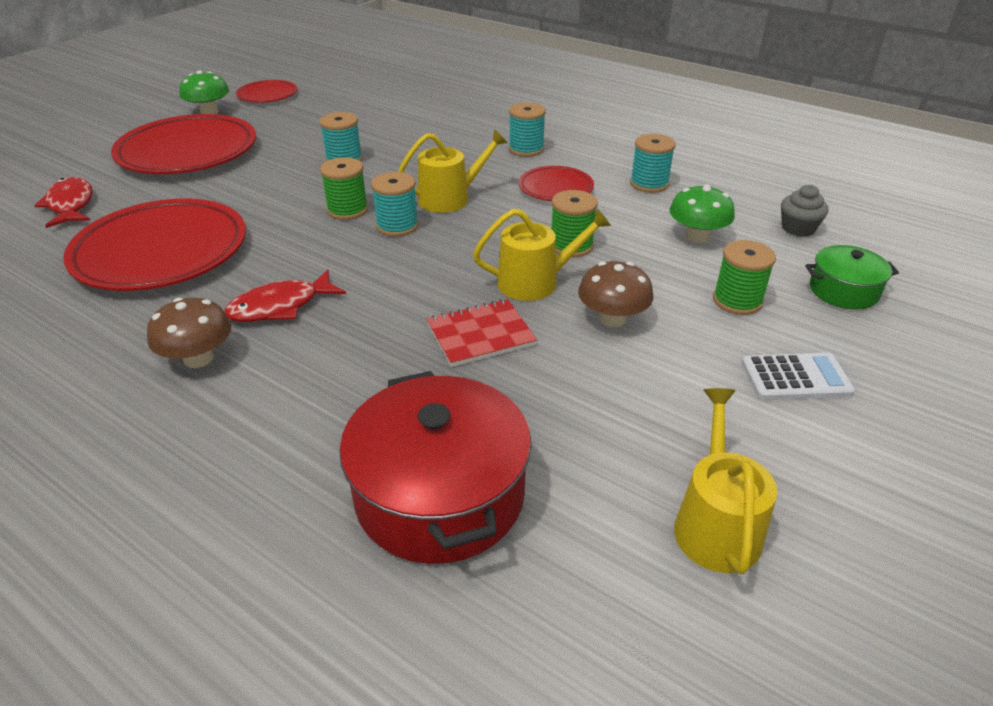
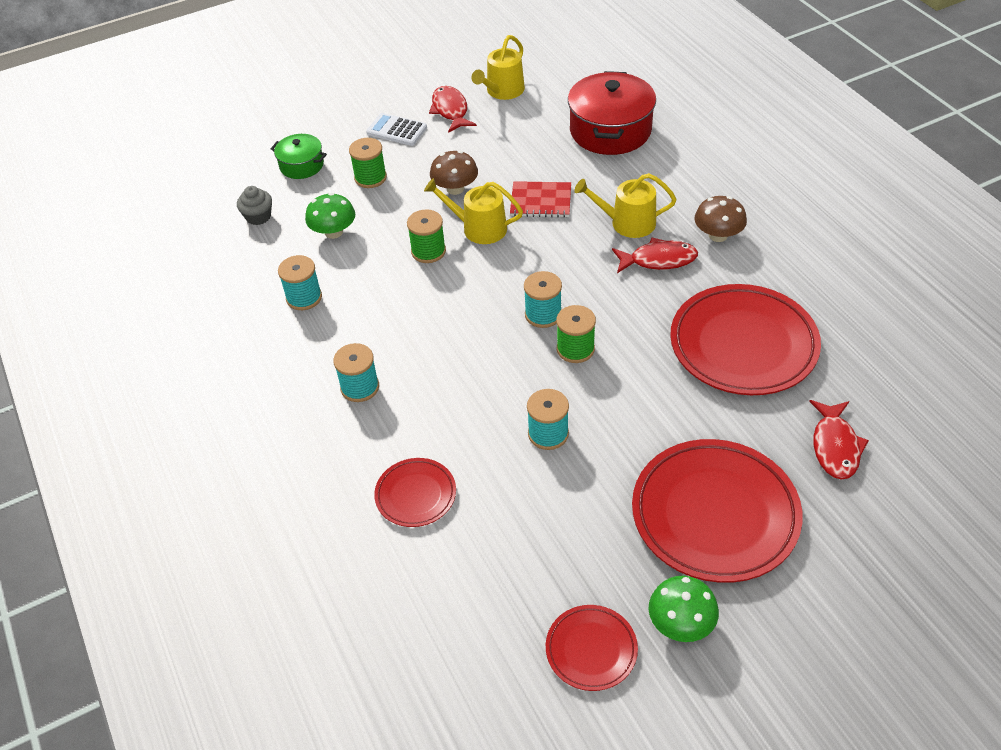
camera: 150 degrees left, 10 degrees up
(450, 198) = (481, 335): yellow watering can -> yellow watering can (627, 223)
(555, 188) = (383, 318): red plate -> red plate (416, 495)
(759, 443) = (450, 110): none -> red fish

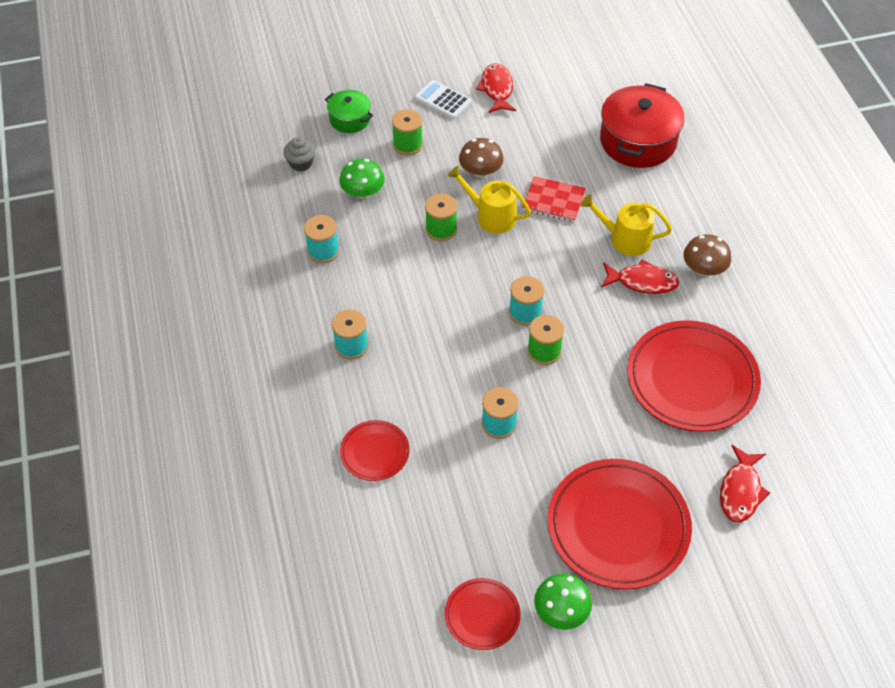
camera: 10 degrees right, 5 degrees up
(502, 91) = (550, 78): yellow watering can -> none

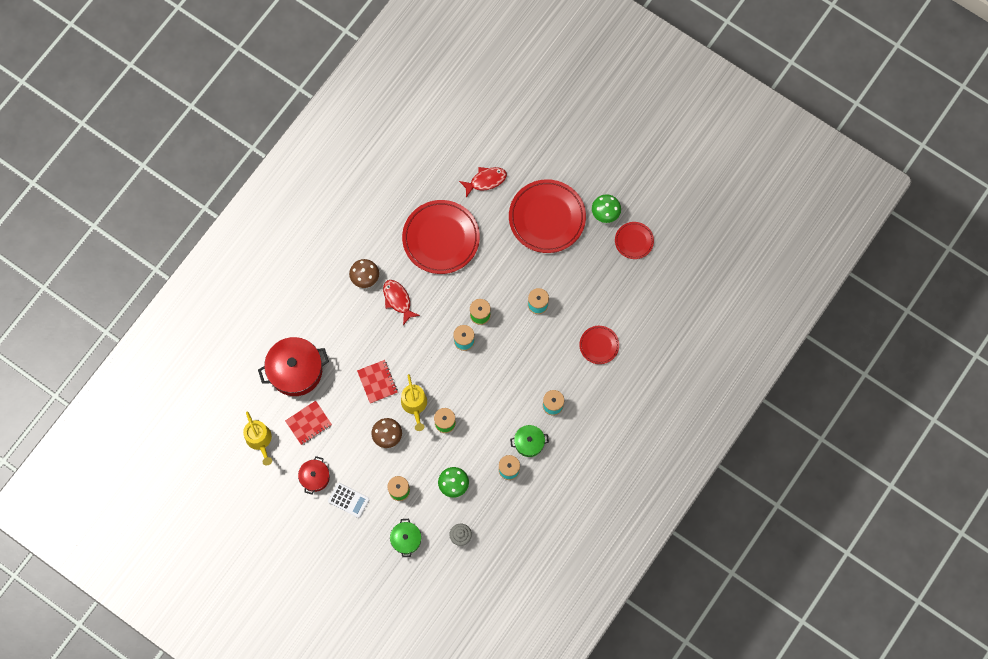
camera: 130 degrees left, 20 degrees up
(332, 291) = (529, 442): none -> green pot
(443, 100) = (348, 500): white calculator -> white calculator turned 60 degrees counterclockwise
(497, 89) = (315, 477): red fish -> red pot
(563, 117) = (308, 423): none -> red notebook
(625, 239) = (375, 327): yellow watering can -> yellow watering can (260, 440)

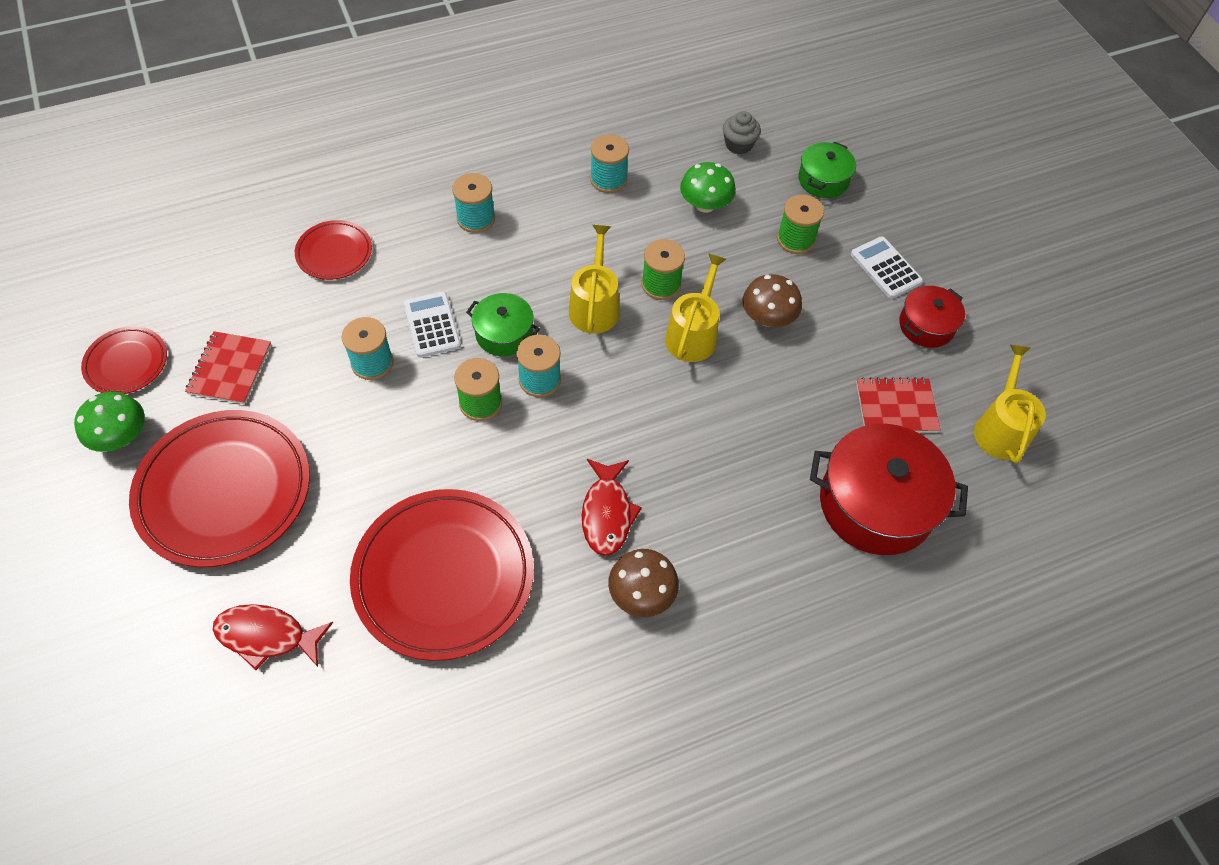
camera: 150 degrees left, 15 degrees down
(377, 382) = (734, 402): red notebook -> red notebook (230, 369)
(466, 392) = (594, 306): none -> yellow watering can
(528, 337) = (432, 325): none -> white calculator
(529, 442) = (551, 194): green pot -> green pot (504, 334)

